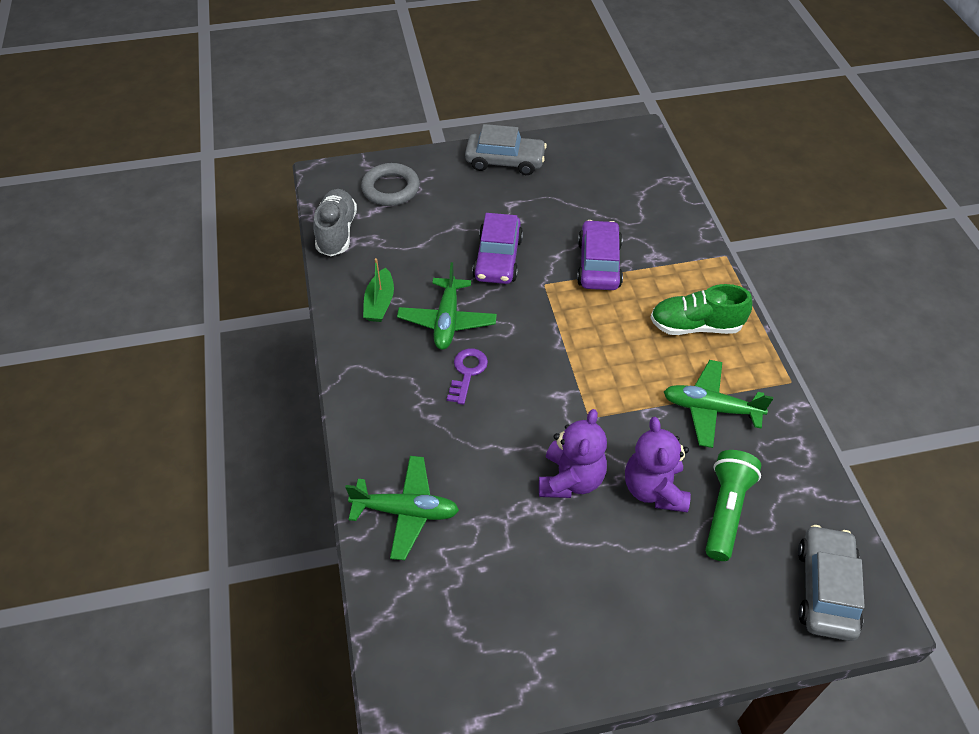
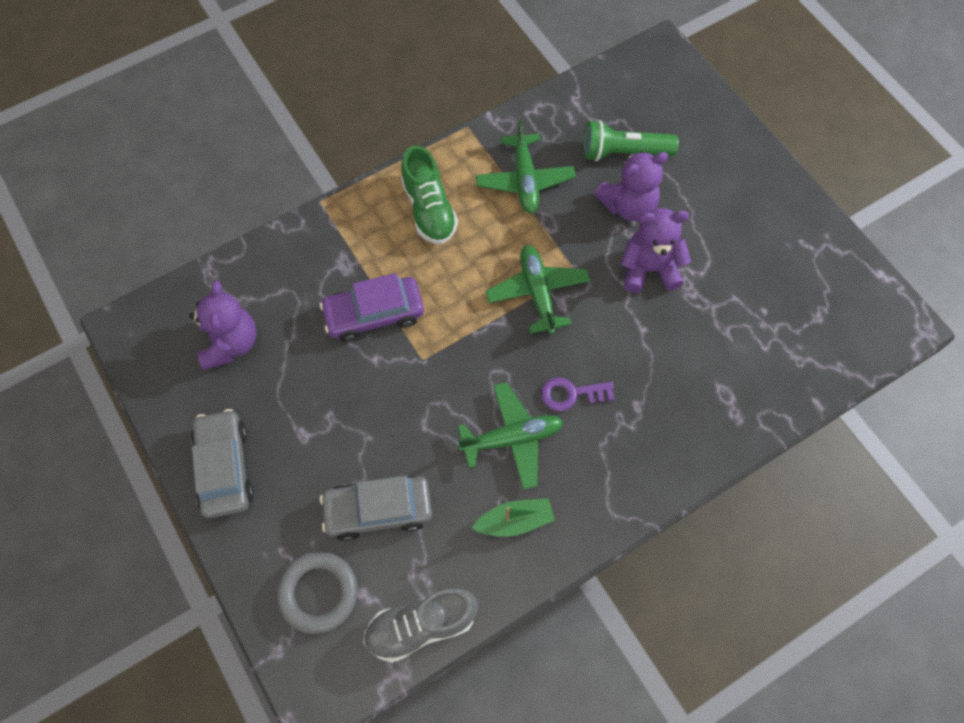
camera: 110 degrees left, 15 degrees up
(406, 511) = (745, 390): green plane -> green plane (537, 292)
(498, 258) = (400, 419): purple car -> none
(605, 180) = (230, 343): none -> purple teddy bear
(825, 589) = (659, 81): grey car -> grey car (378, 510)

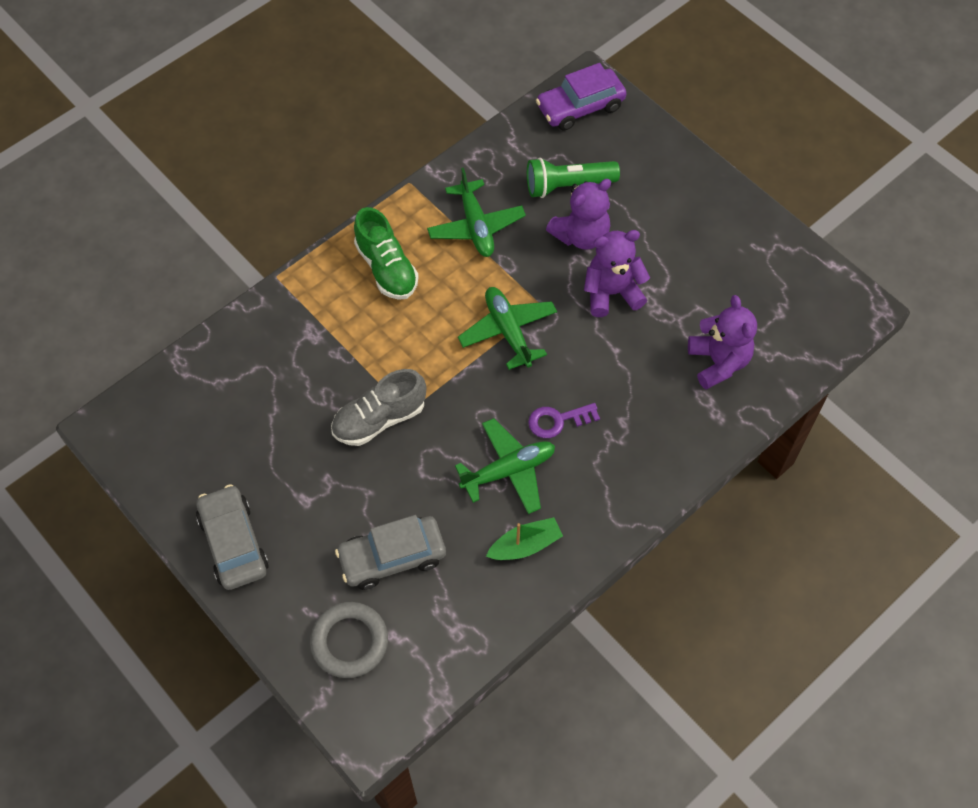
camera: 10 degrees left, 5 degrees down
(230, 343) = (214, 425): purple teddy bear -> purple teddy bear (718, 362)
(374, 314) = (351, 376): purple car -> purple car (580, 107)
(421, 626) = (453, 654): grey shoe -> grey shoe (379, 419)

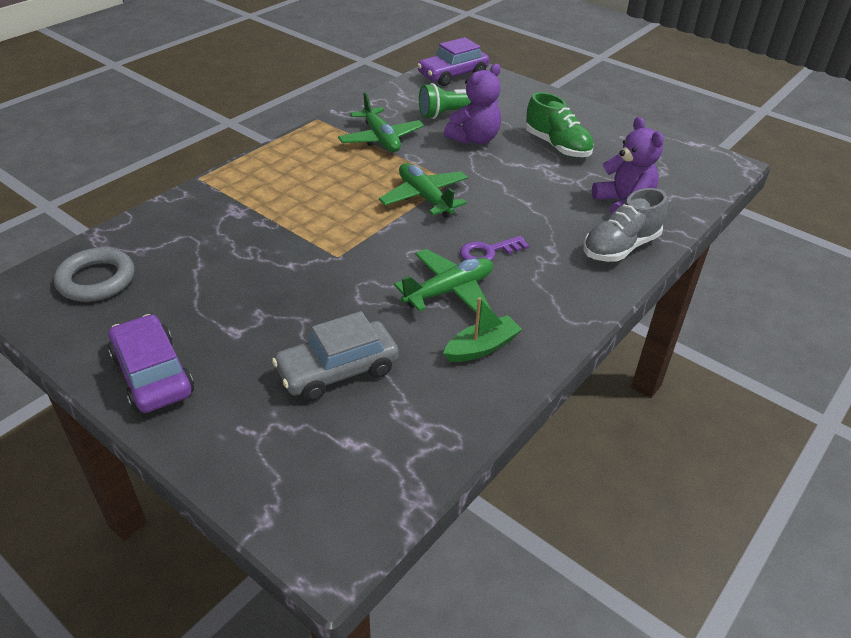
camera: 10 degrees left, 20 degrees down
(233, 543) = (153, 374): grey car -> purple car
(349, 642) = (296, 453): grey ring -> grey ring (96, 280)
(379, 419) = (309, 264): grey shoe -> grey shoe (620, 247)
(386, 268) = (303, 167): green shoe -> green shoe (557, 146)
(611, 293) = (512, 169): purple teddy bear -> none

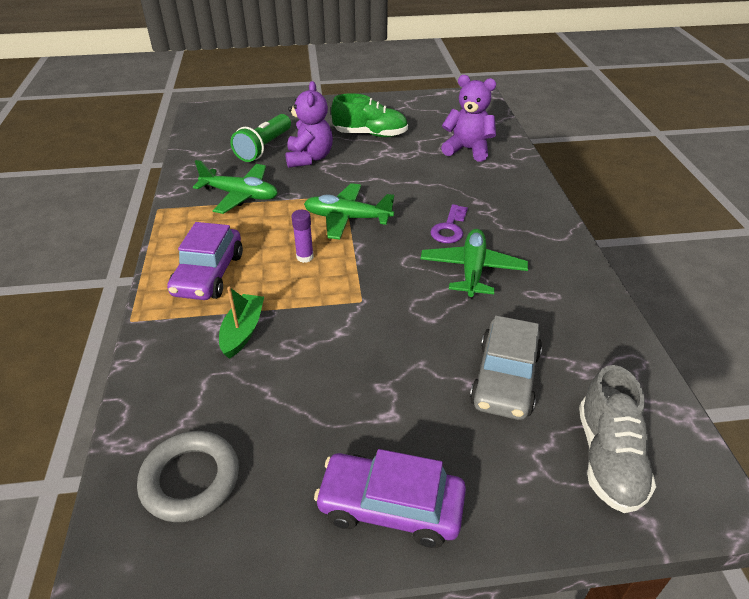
camera: 45 degrees left, 0 degrees up
(351, 205) = (305, 257): none -> purple glue stick
(453, 75) = (214, 121): purple car -> purple car (208, 274)
(482, 347) = (551, 291): green boat -> green boat (243, 331)
(620, 247) = (510, 177): grey shoe -> grey shoe (608, 458)

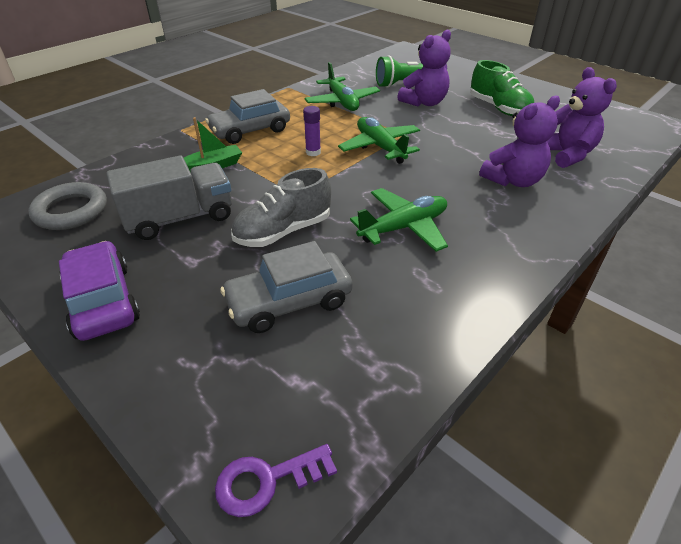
camera: 50 degrees right, 0 degrees up
(208, 274) = (250, 131): purple car -> grey car
(310, 394) = (180, 218): none -> grey truck
(449, 228) = (441, 193): purple key -> purple key (267, 480)
(472, 189) = (513, 180): none -> purple teddy bear
(608, 458) = (252, 409): grey shoe -> grey shoe (283, 231)

